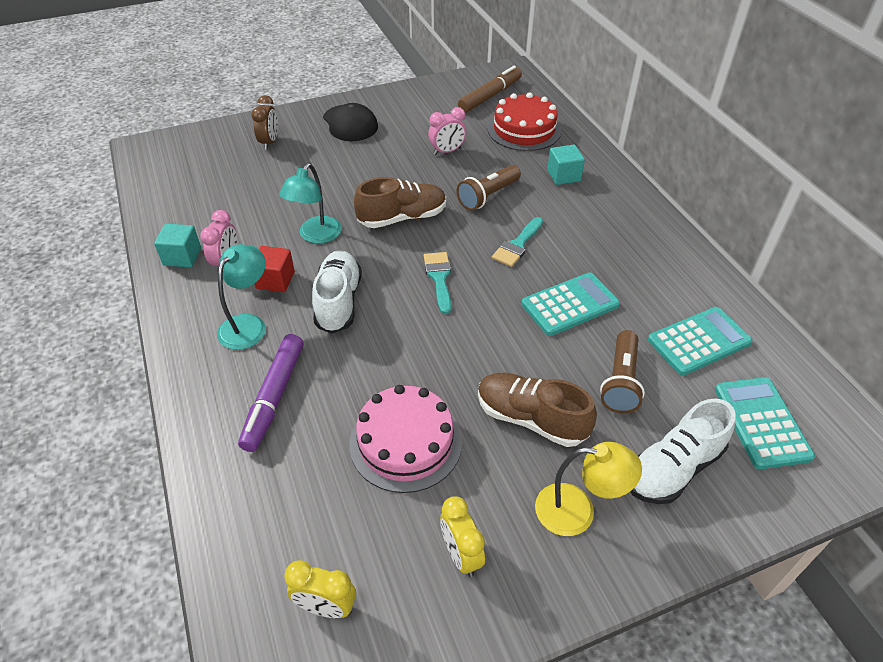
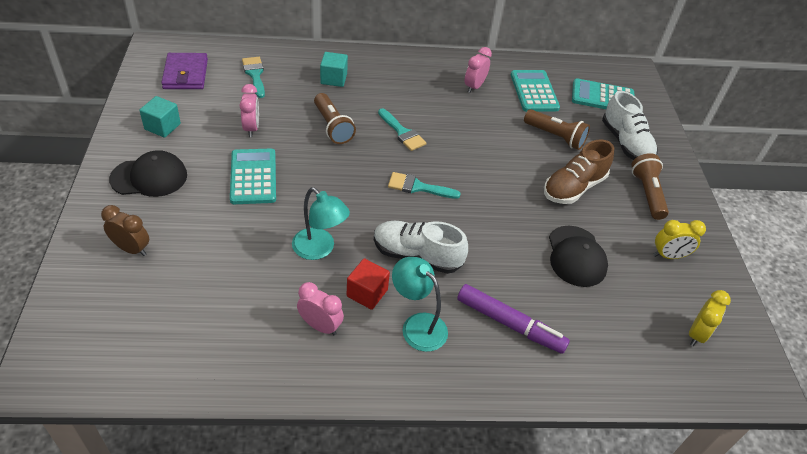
camera: 75 degrees left, 0 degrees up
(182, 257) = (290, 363): turquoise cube -> turquoise cube (162, 126)
(402, 218) = (329, 185): brown shoe -> none
(405, 442) = (576, 256): pink cake -> black cap
(490, 96) = (185, 74): brown marker -> purple wallet
(524, 129) = (255, 75): red cake -> turquoise brush
(570, 304) = (478, 131): turquoise calculator -> turquoise calculator (253, 177)
(577, 511) = (647, 193): yellow lamp -> brown flashlight
(653, 282) = (474, 87): none -> pink clock

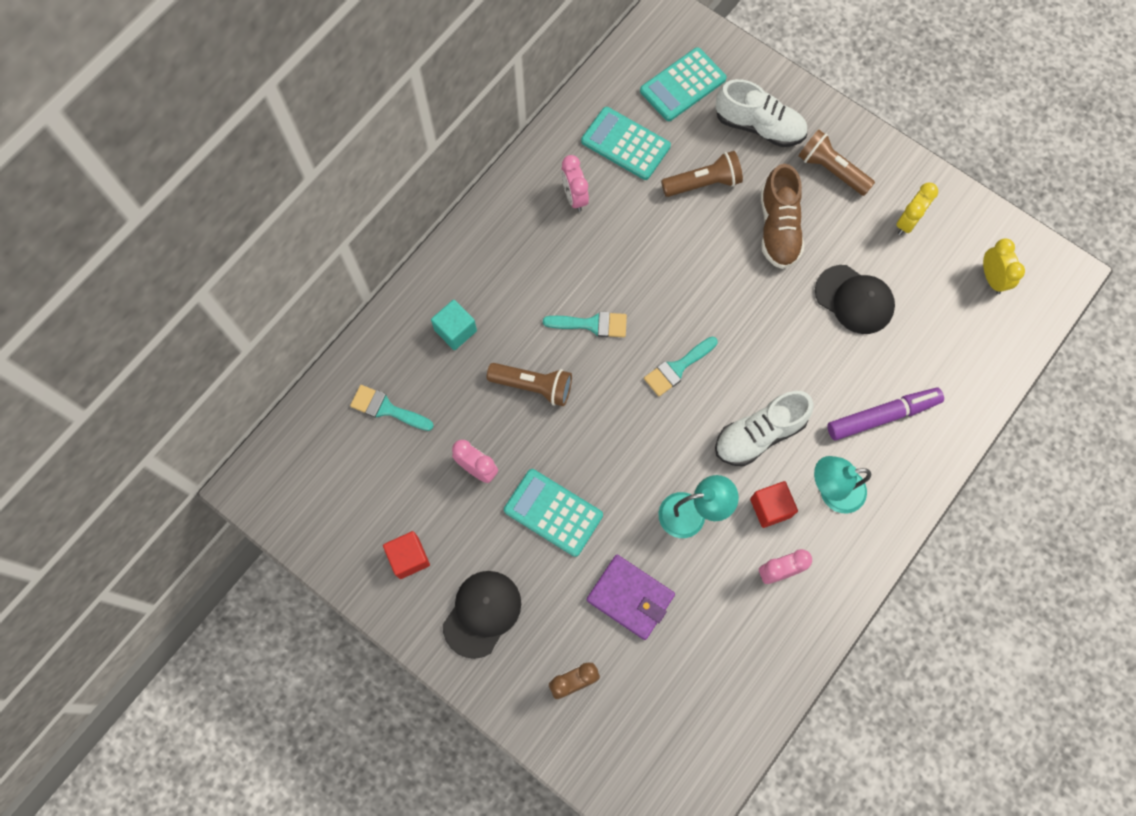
camera: 45 degrees left, 25 degrees up
(162, 126) = (409, 557): turquoise cube -> red cube
(185, 74) = (331, 482): purple wallet -> purple wallet (630, 597)

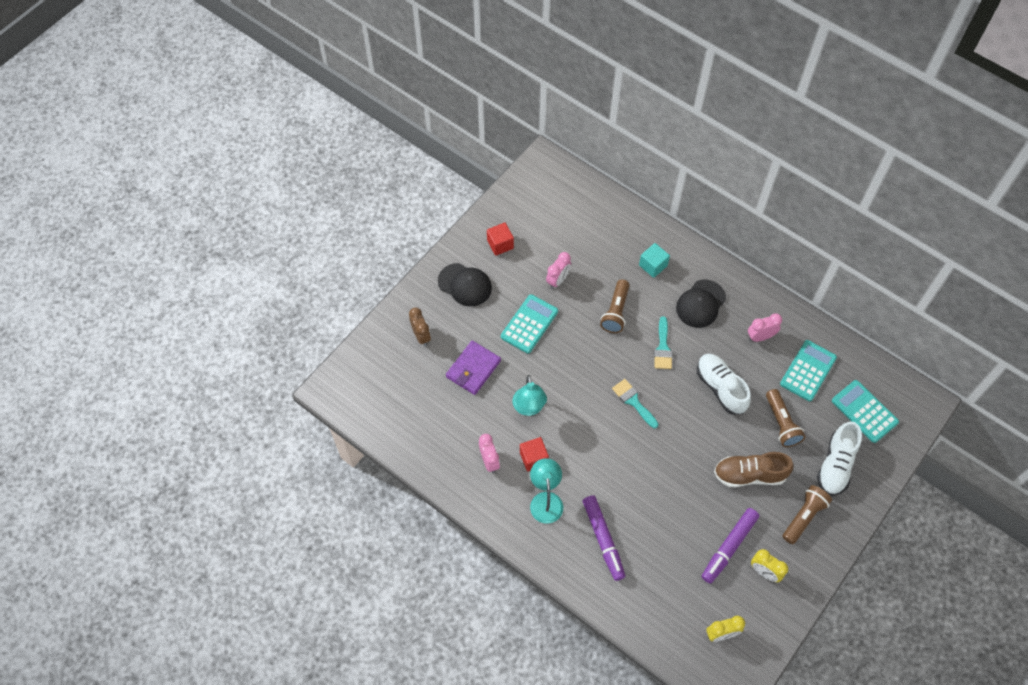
camera: 90 degrees right, 10 degrees down
(387, 409) = (596, 229): turquoise brush -> none
(759, 434) = (586, 453): white shoe -> white shoe (720, 388)
(854, 299) = (695, 526): black cap -> black cap (701, 304)
(879, 261) = (729, 547): none -> purple marker

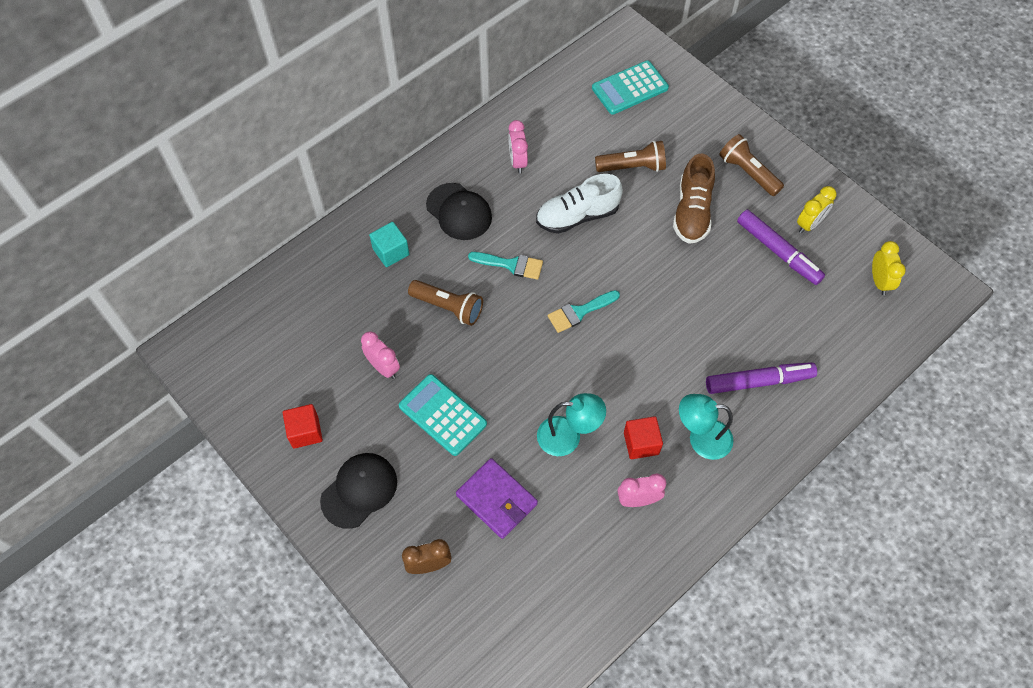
camera: 80 degrees left, 0 degrees up
(808, 371) = (571, 126): turquoise calculator -> none
(835, 465) = (690, 129): white shoe -> none

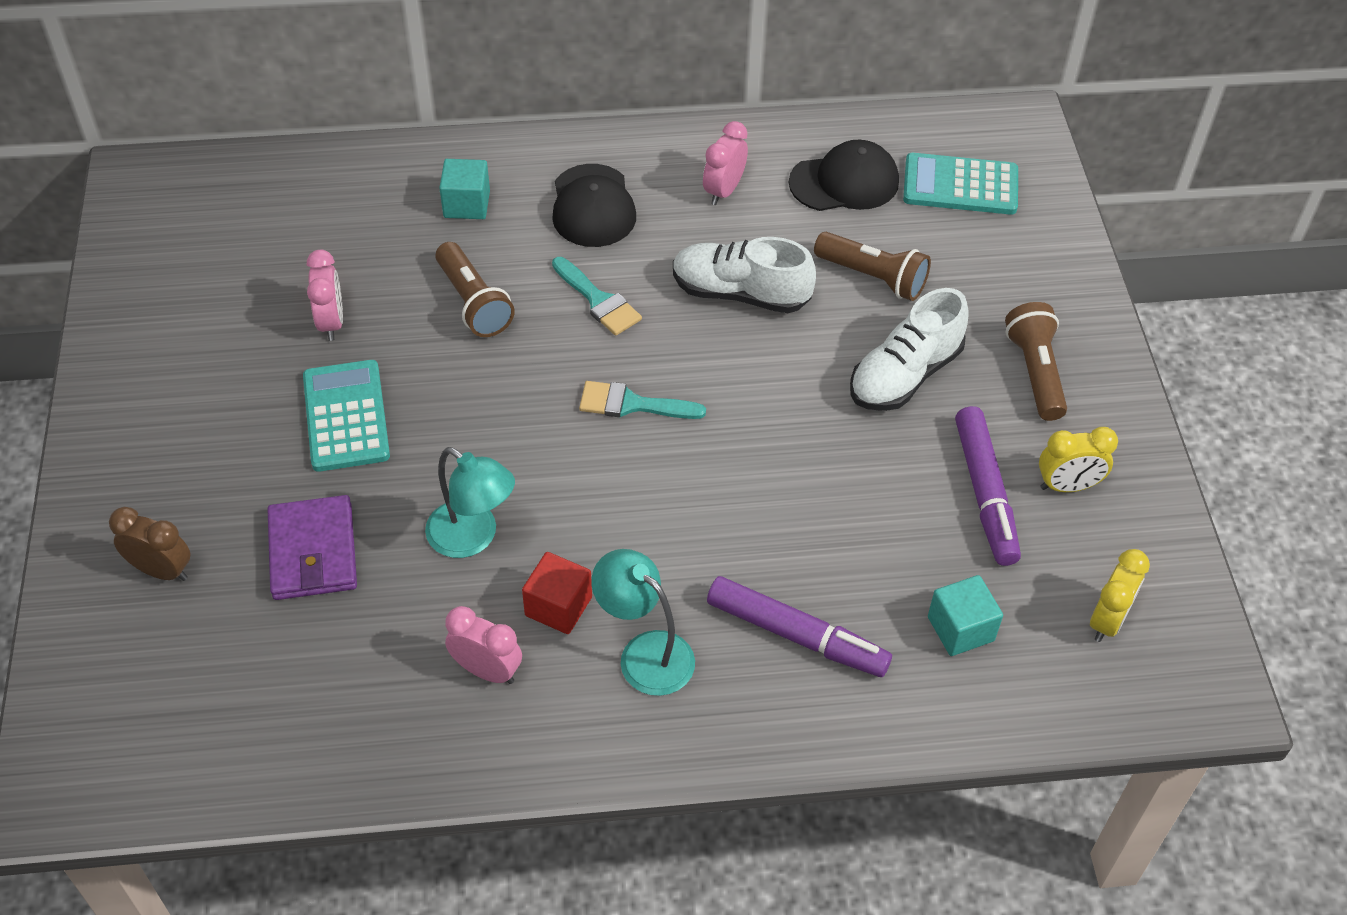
camera: 35 degrees right, 10 degrees down
(305, 432) = (175, 337): red cube -> none
(359, 490) = (169, 437): black cap -> black cap (844, 182)
(692, 212) = (905, 375): brown shoe -> white shoe
(824, 328) = (960, 629): none -> turquoise cube

